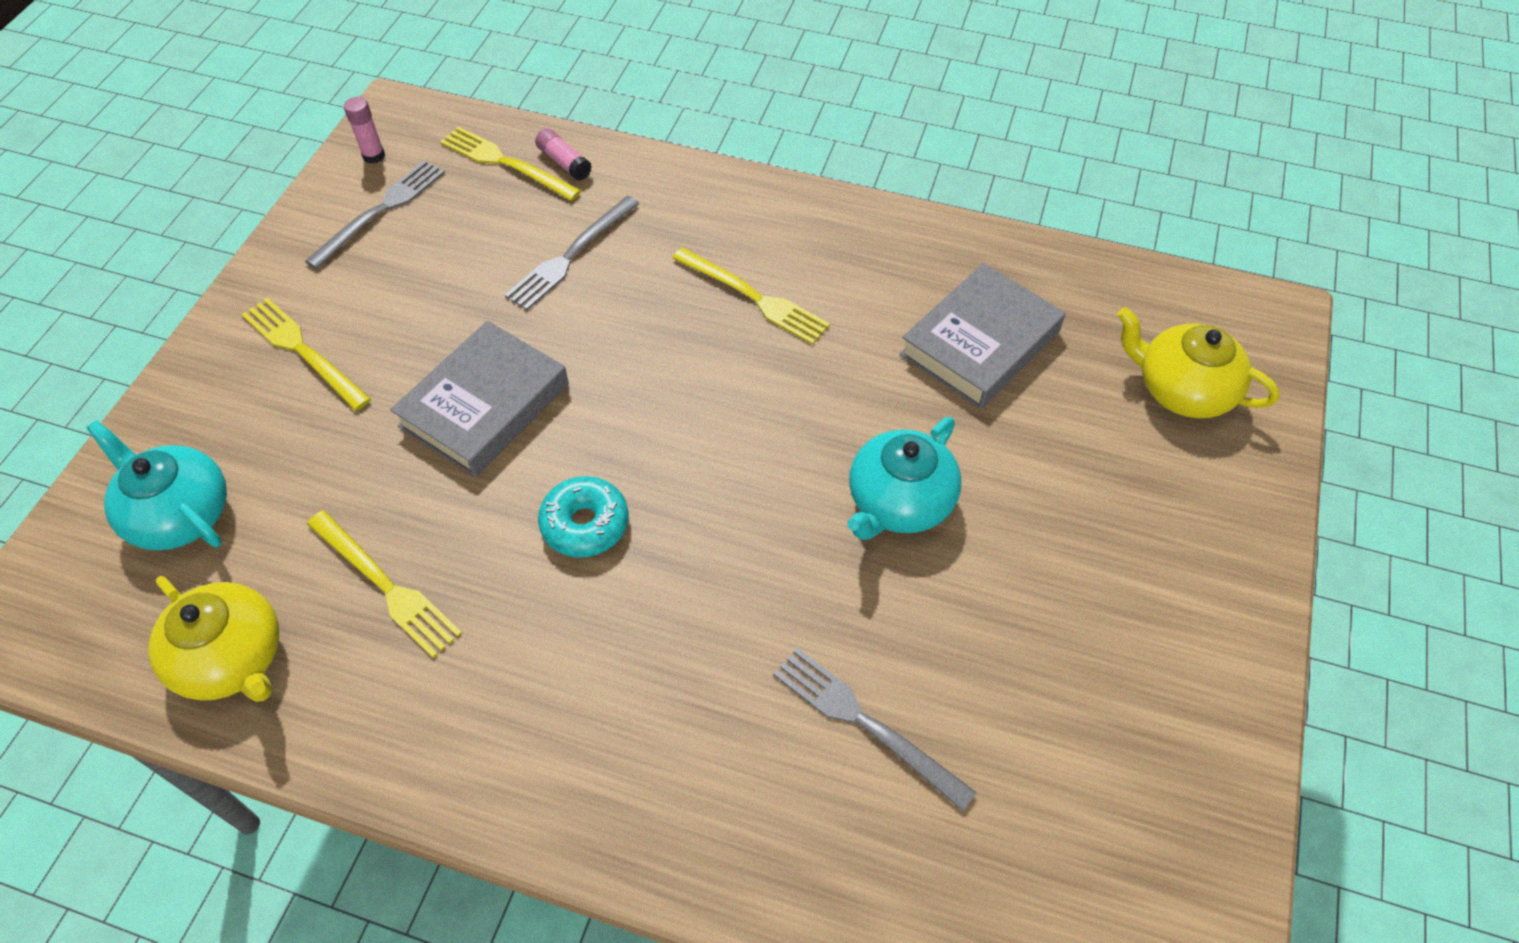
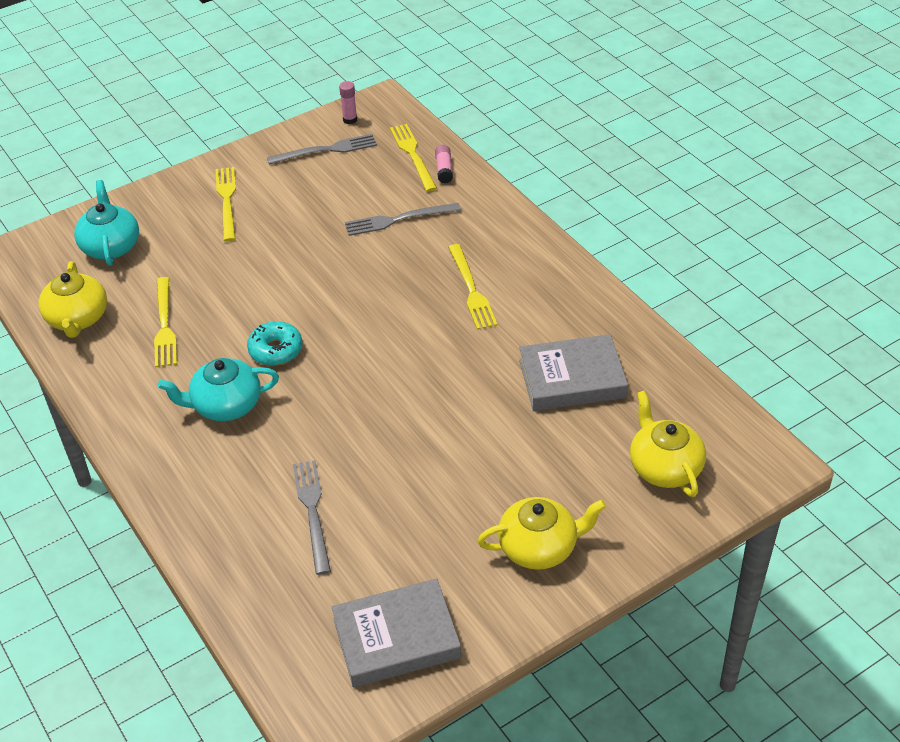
camera: 40 degrees right, 10 degrees down
(484, 405) = (284, 270): grey book -> grey book (396, 638)
(899, 502) = (438, 429): turquoise teapot -> turquoise teapot (226, 405)
(1166, 578) = (539, 547): none -> yellow teapot

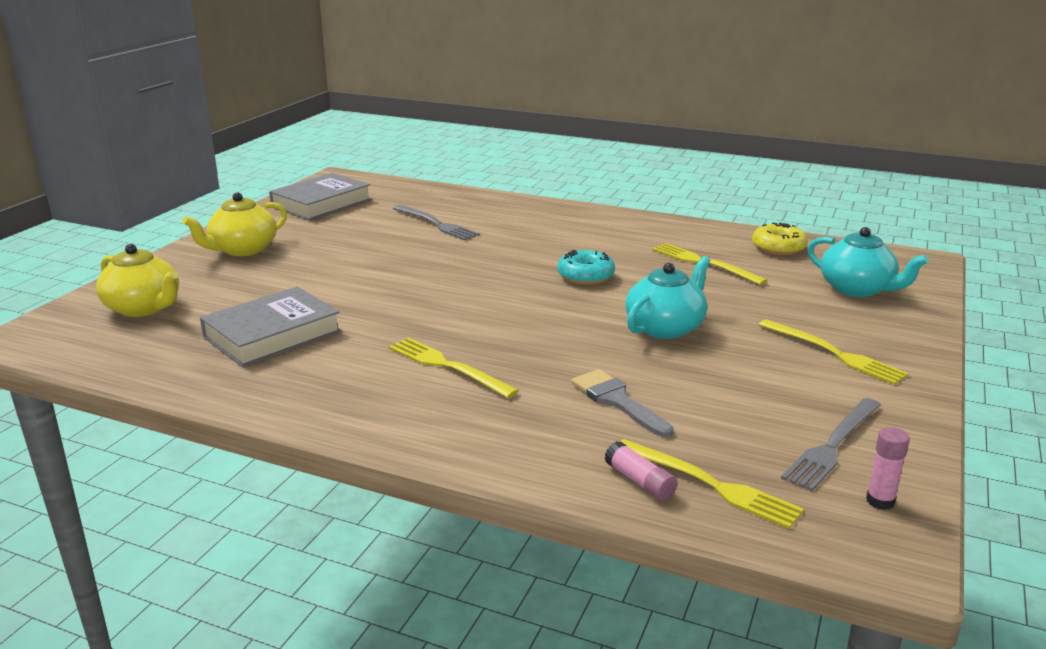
camera: 145 degrees right, 20 degrees down
(77, 319) = (778, 248): yellow teapot -> yellow donut
(226, 405) = (575, 244): turquoise teapot -> turquoise teapot (665, 328)
(398, 219) = (617, 401): grey fork -> grey brush

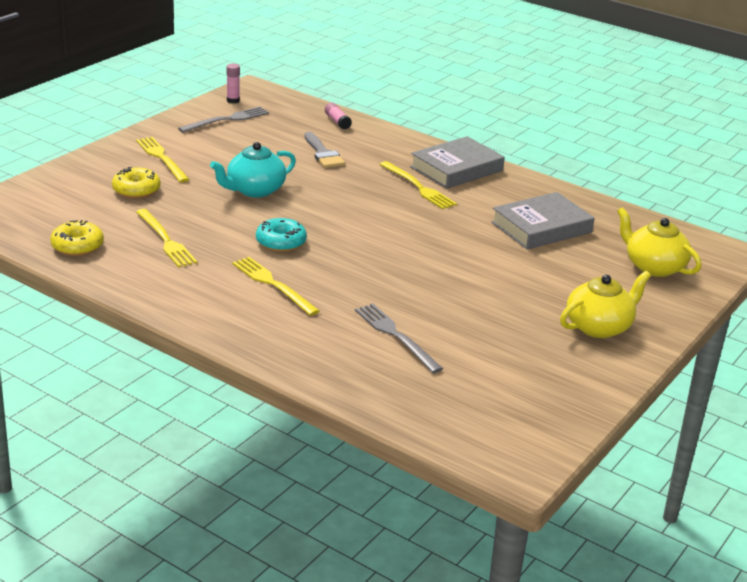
camera: 170 degrees left, 5 degrees up
(321, 203) = (532, 400): grey book -> grey book (456, 169)
(710, 484) = (304, 116): yellow fork -> yellow fork (273, 284)
(803, 306) = (136, 190): none -> yellow donut
(857, 289) = (73, 197): turquoise teapot -> none

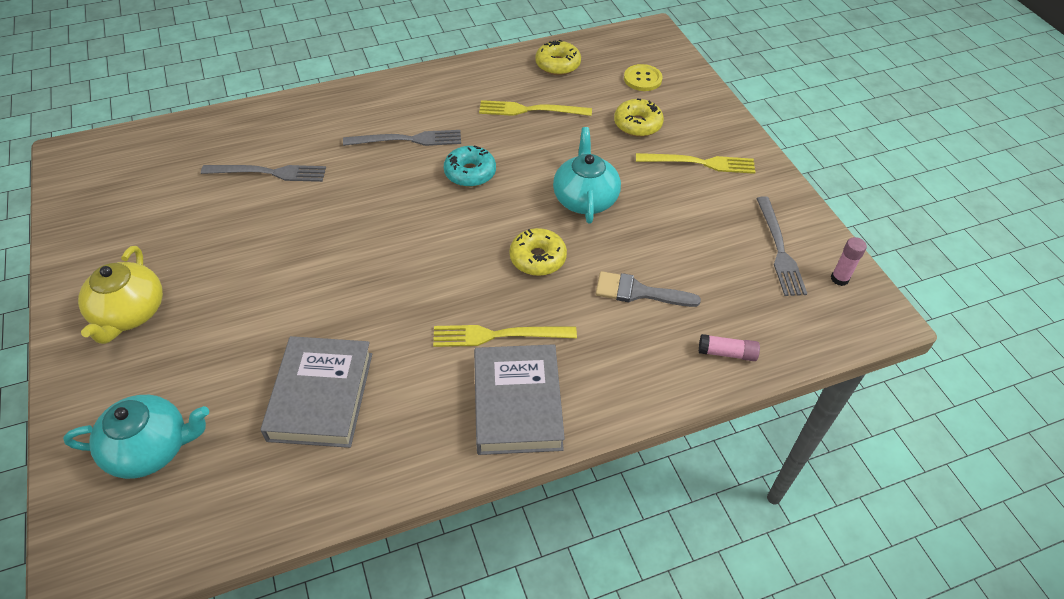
camera: 125 degrees right, 20 degrees up
(63, 202) = (642, 79): none -> yellow button
(273, 284) = (407, 140): yellow fork -> grey fork
(337, 192) = (537, 258): none -> yellow donut
(654, 267) = (150, 448): yellow teapot -> turquoise teapot

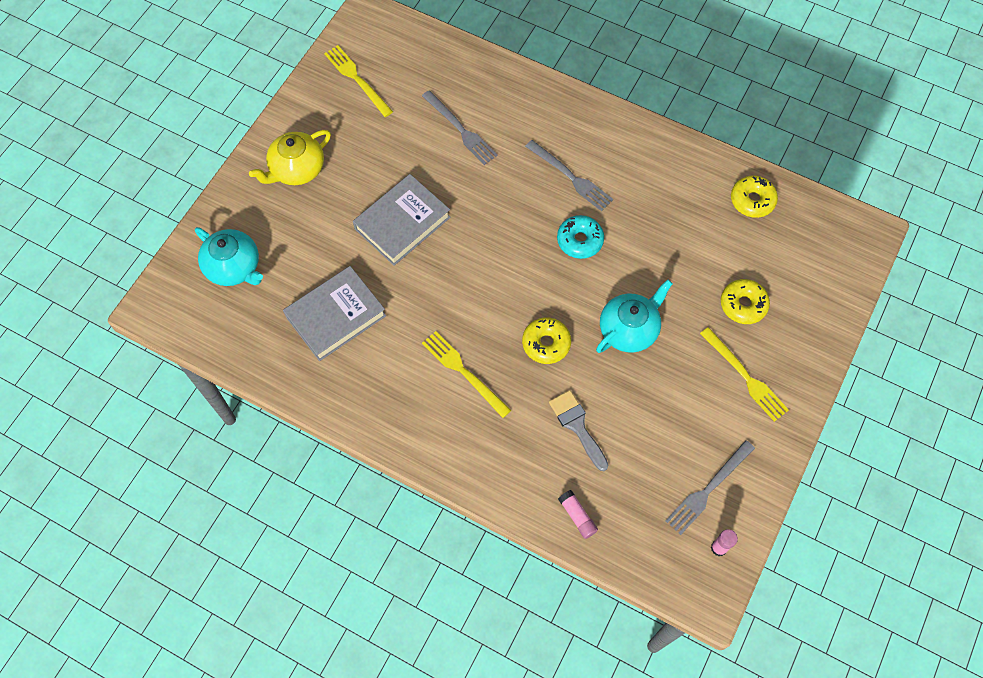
camera: 50 degrees right, 15 degrees up
(517, 404) = (425, 423): grey book -> grey book (402, 223)
(530, 110) = (682, 224): yellow fork -> yellow fork (357, 79)
(642, 79) = (800, 269): yellow button -> none

